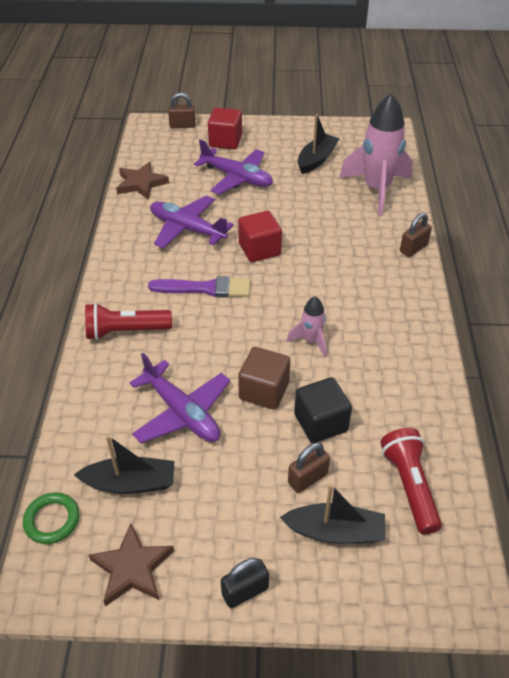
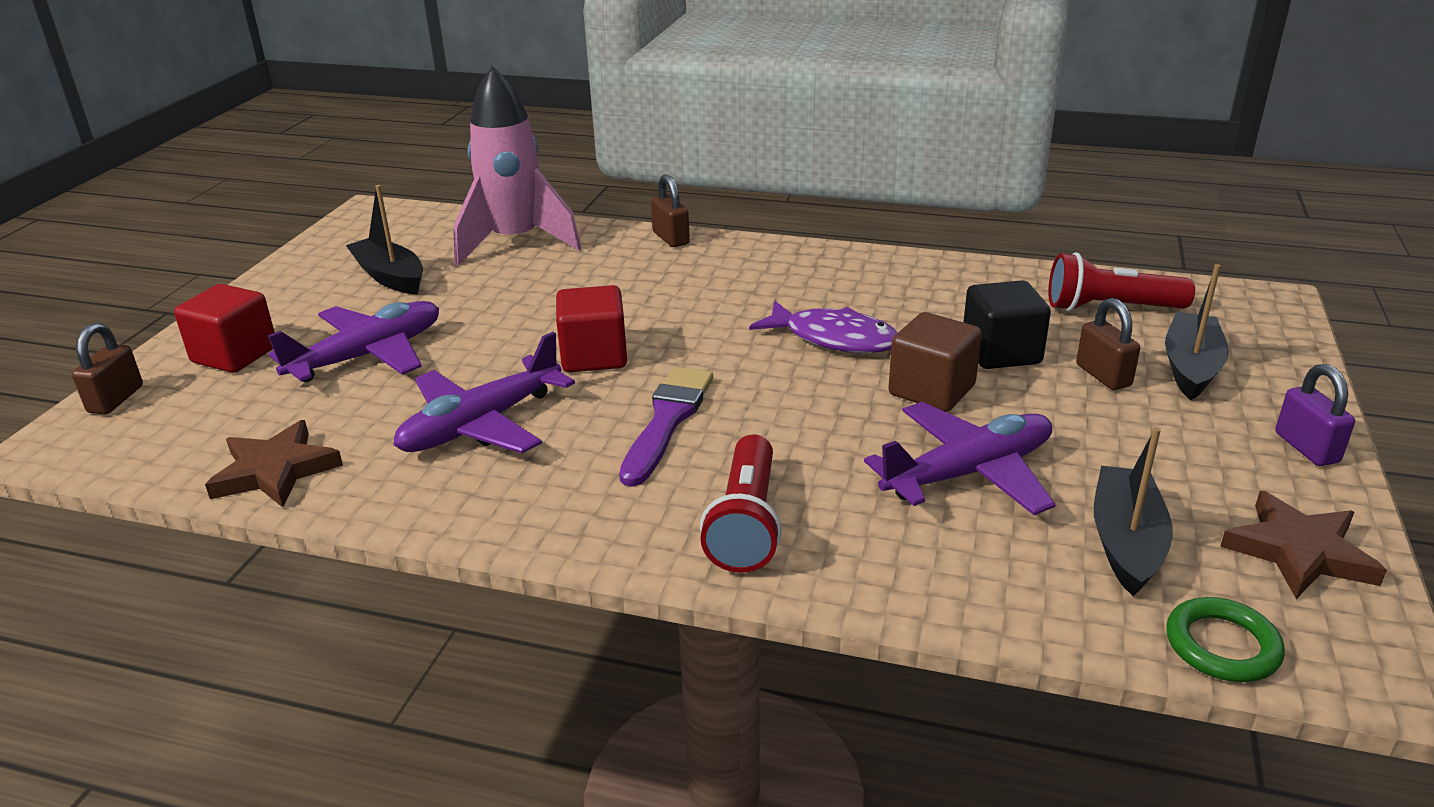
camera: 75 degrees left, 15 degrees down
(245, 591) = (1306, 448): black padlock -> purple padlock
(311, 341) = (834, 339): pink rocket -> purple fish

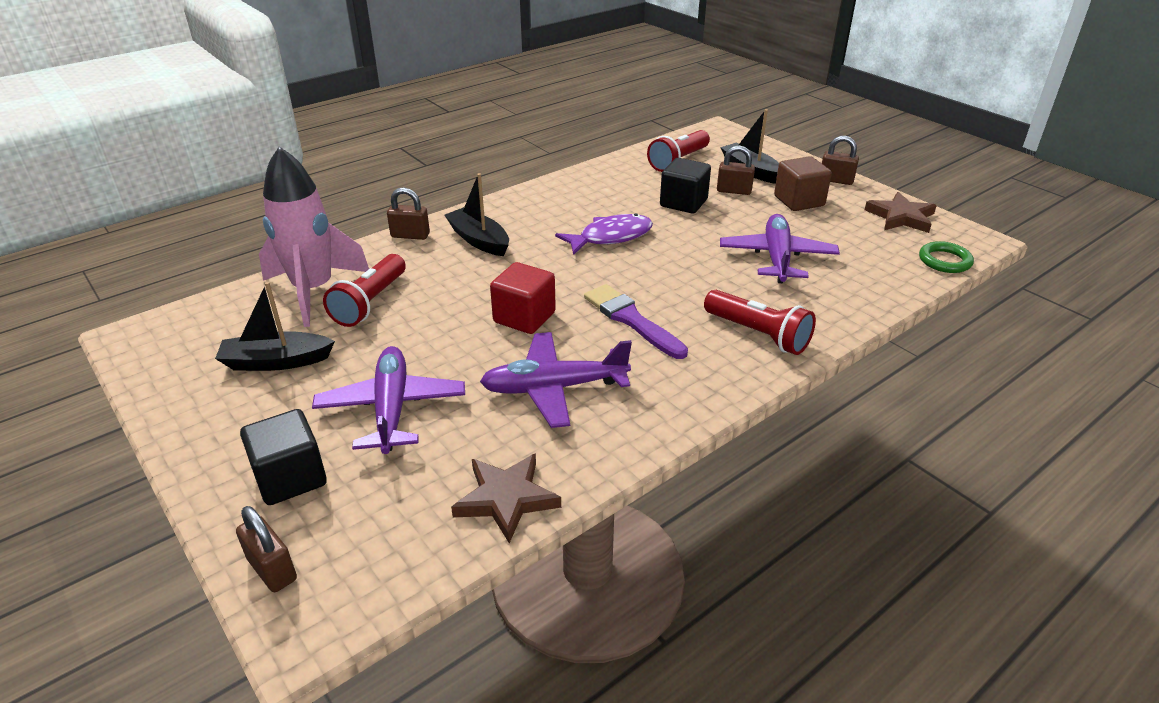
camera: 55 degrees left, 5 degrees up
(235, 355) = (290, 478): red cube -> black cube
(481, 424) = (554, 388): purple plane -> purple plane turned 90 degrees clockwise
(526, 273) = (370, 303): none -> red flashlight
(931, 390) = (695, 234): brown cube -> brown cube (799, 201)
(1126, 542) = (863, 247): black boat -> black boat (479, 240)
(1306, 448) = (836, 180): purple padlock -> brown padlock

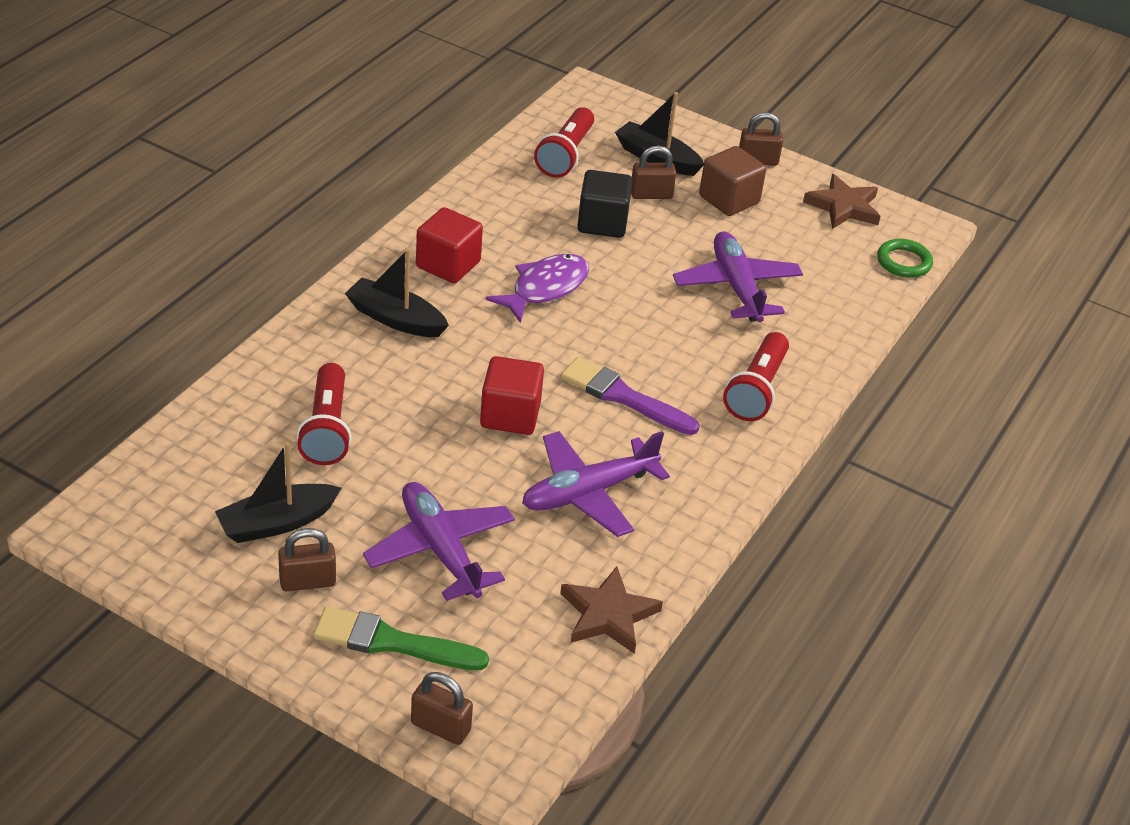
camera: 25 degrees left, 5 degrees up
(290, 478) = (392, 642): black cube -> green brush
(314, 291) = (249, 426): pink rocket -> none
(410, 235) = (308, 326): brown padlock -> brown padlock (307, 581)
(544, 213) = (448, 264): none -> red cube
(758, 334) = (756, 390): red flashlight -> red flashlight turned 90 degrees clockwise

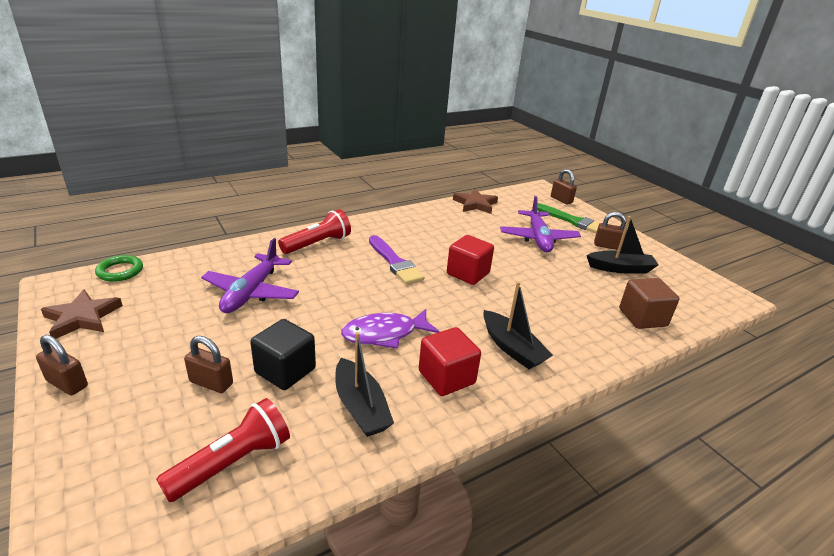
camera: 150 degrees left, 10 degrees down
(327, 429) = (583, 299): red flashlight -> none
(588, 493) = (451, 235): purple plane -> none
(656, 158) = (151, 421): black boat -> black boat (360, 407)
(729, 200) = (155, 354): brown cube -> brown cube (642, 318)

